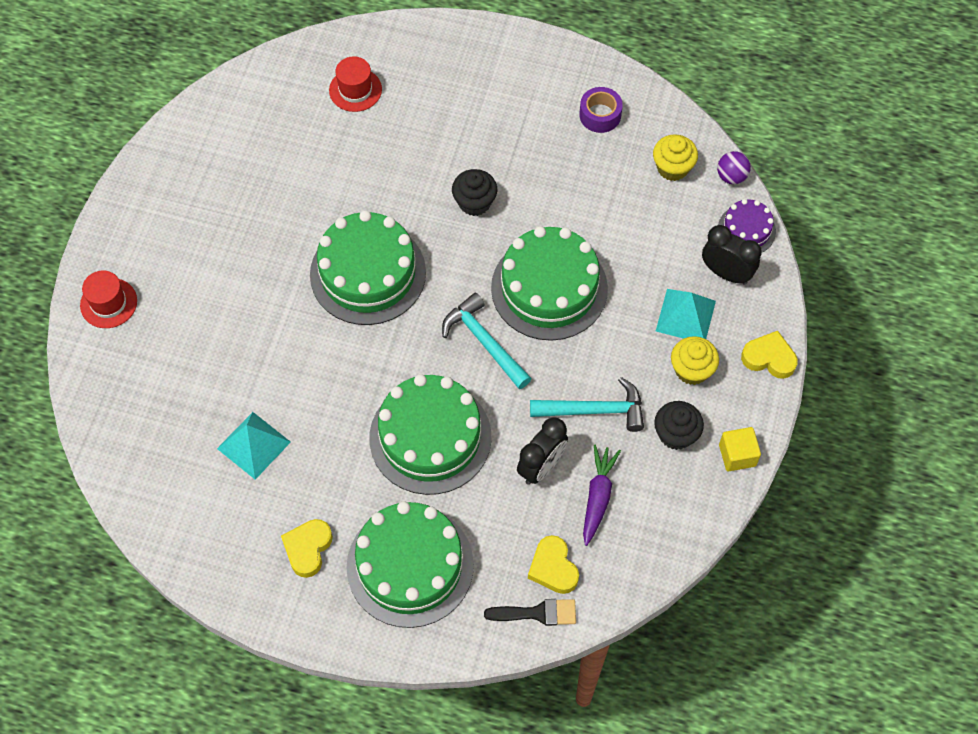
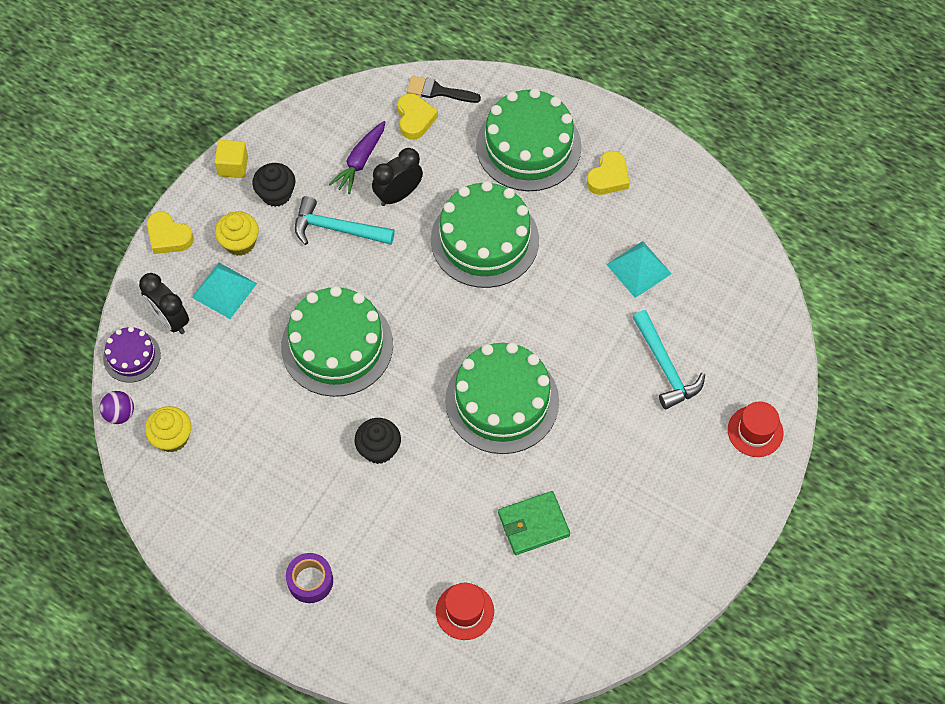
camera: 165 degrees left, 0 degrees up
(311, 171) = (533, 524): none -> green wallet
(484, 342) = (412, 310): turquoise hammer -> turquoise hammer (665, 367)
(600, 115) = (219, 515): purple tape -> purple tape (310, 581)

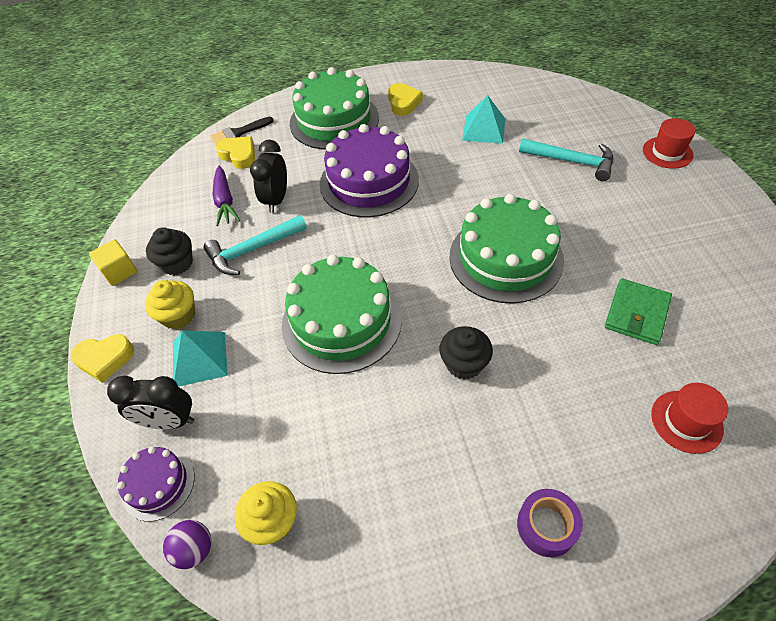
camera: 40 degrees left, 10 degrees down
(484, 240) = (369, 181): green cake -> purple cake

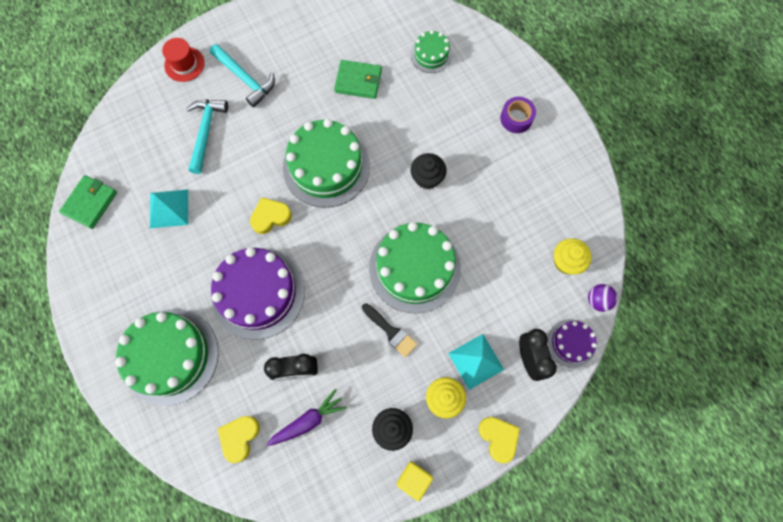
camera: 110 degrees left, 20 degrees up
(238, 133) = (203, 455): black brush -> black brush (391, 331)
(253, 250) = (361, 366): turquoise hammer -> turquoise hammer (245, 79)
(403, 103) = (133, 293): yellow heart -> yellow heart (270, 217)
(503, 83) = (90, 203): none -> green wallet
(686, 421) = (431, 55): red hat -> green cake

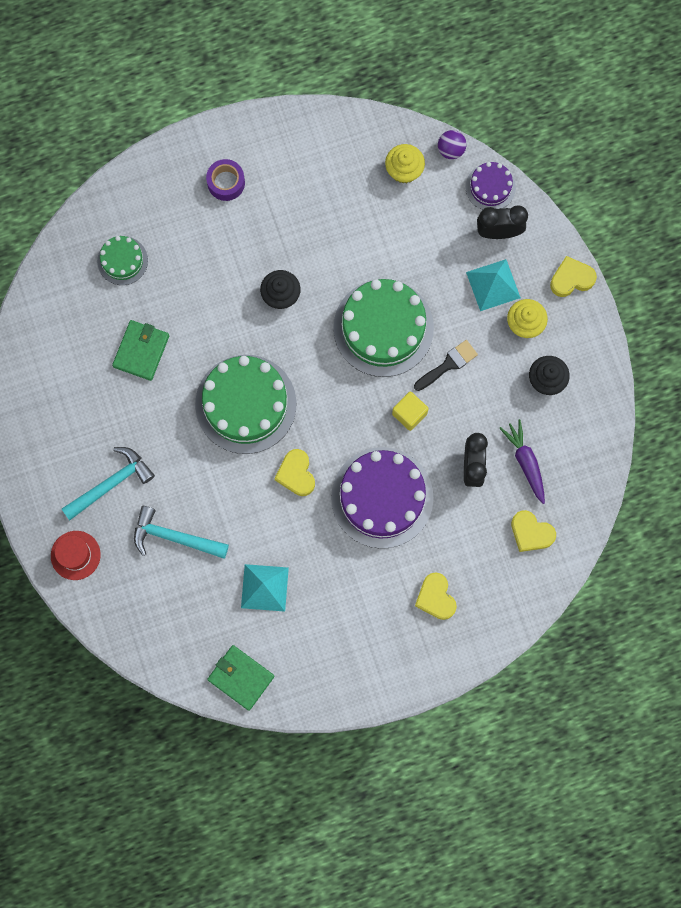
camera: 80 degrees left, 5 degrees up
(170, 356) = (435, 598): green cake -> yellow heart
(414, 479) = (597, 367): yellow cube -> yellow cube (409, 414)

